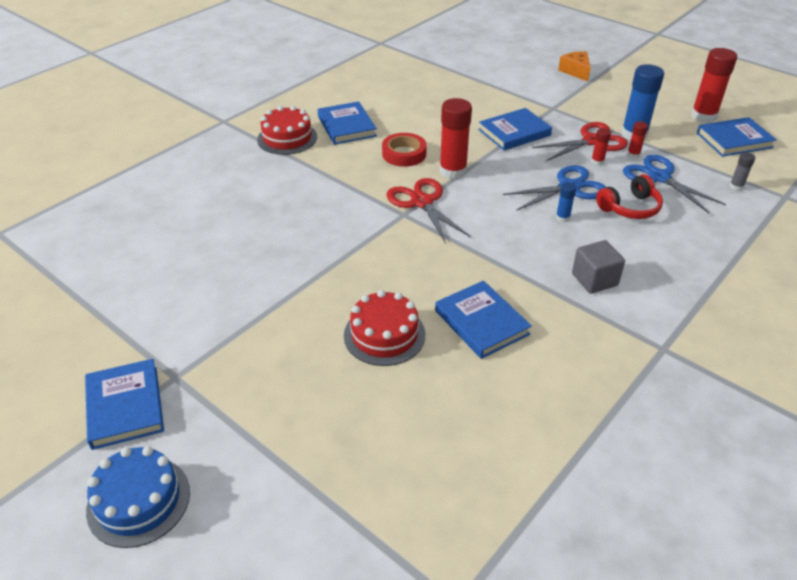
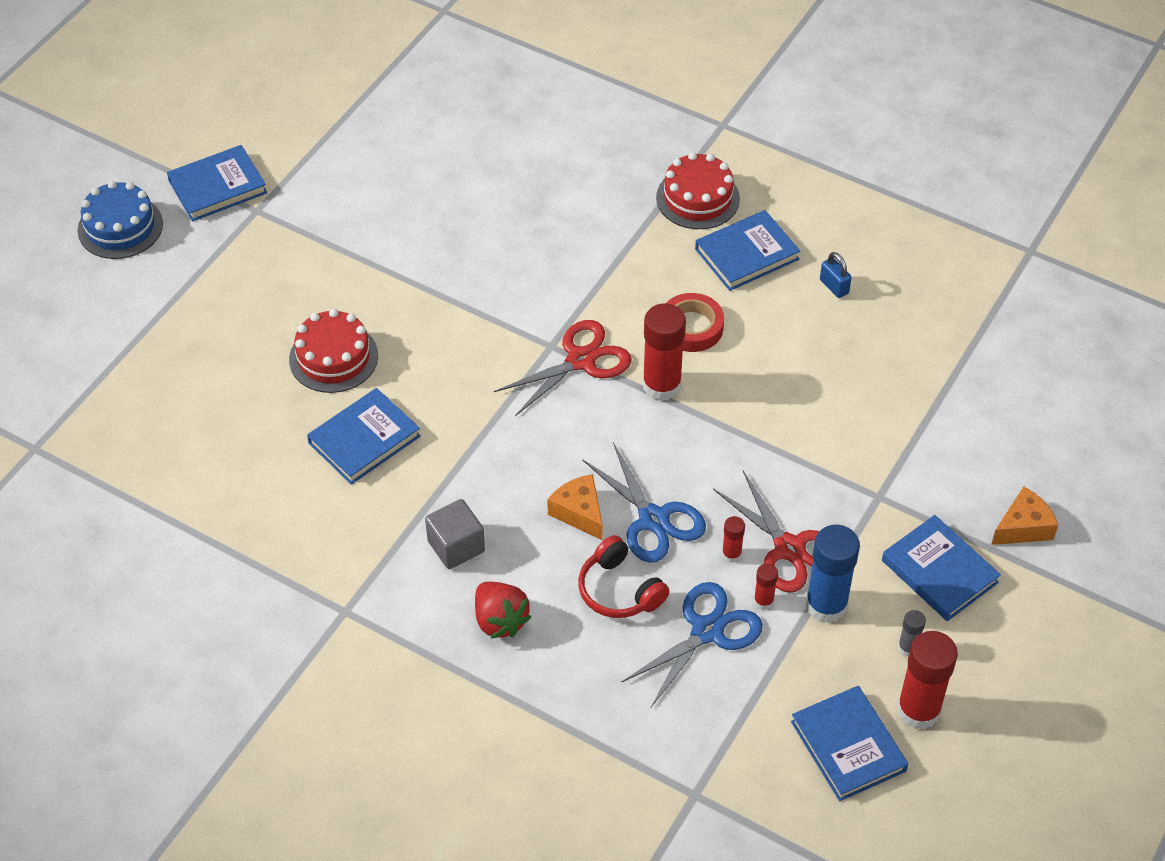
camera: 80 degrees right, 10 degrees up
(386, 101) = (834, 286): none -> blue padlock
(514, 132) = (786, 449): blue book -> blue book (939, 571)
(562, 217) = (579, 512): blue glue stick -> orange cheese
(662, 264) = (500, 620): none -> red strawberry
(736, 186) = (706, 730): grey glue stick -> grey glue stick (908, 647)

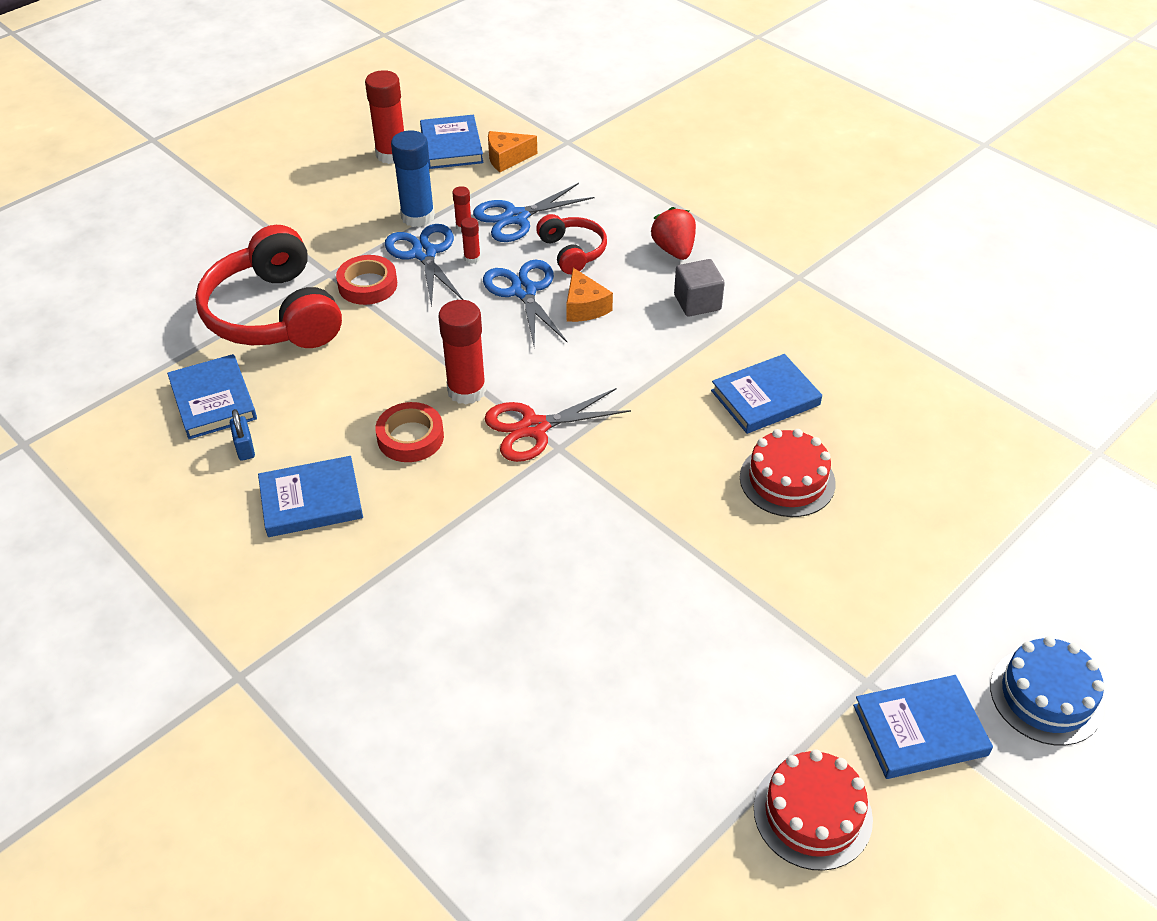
camera: 165 degrees left, 5 degrees down
(697, 198) = (326, 579): red cake -> red cake (812, 813)
(789, 548) = (424, 254): red scissors -> blue scissors
(828, 490) = (367, 285): none -> red tape
(903, 431) = (274, 314): none -> red headphones
(908, 647) = (375, 185): grey glue stick -> none
(939, 571) = (318, 221): blue book -> blue book (213, 400)
(1023, 527) = (233, 235): orange cheese -> orange cheese (507, 158)

